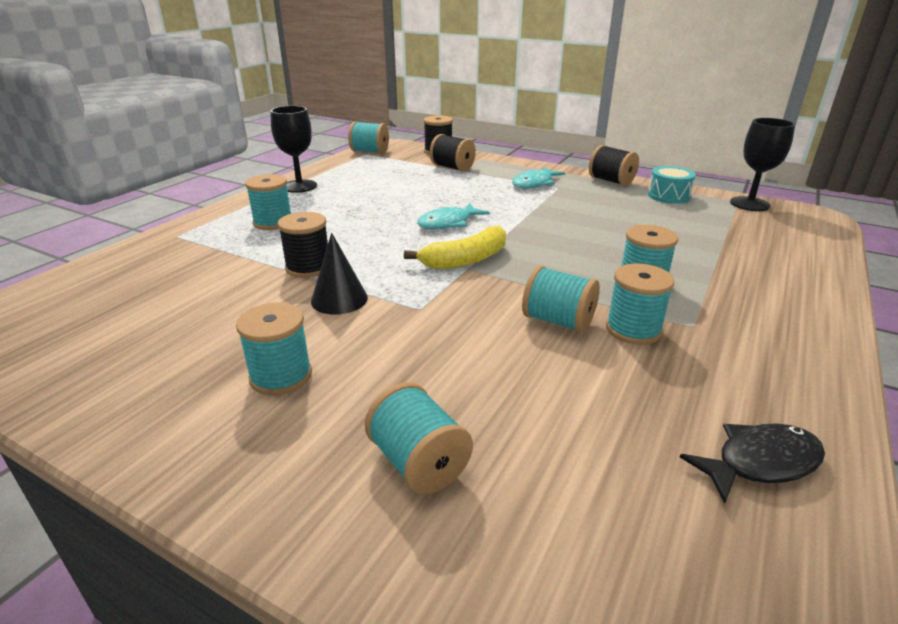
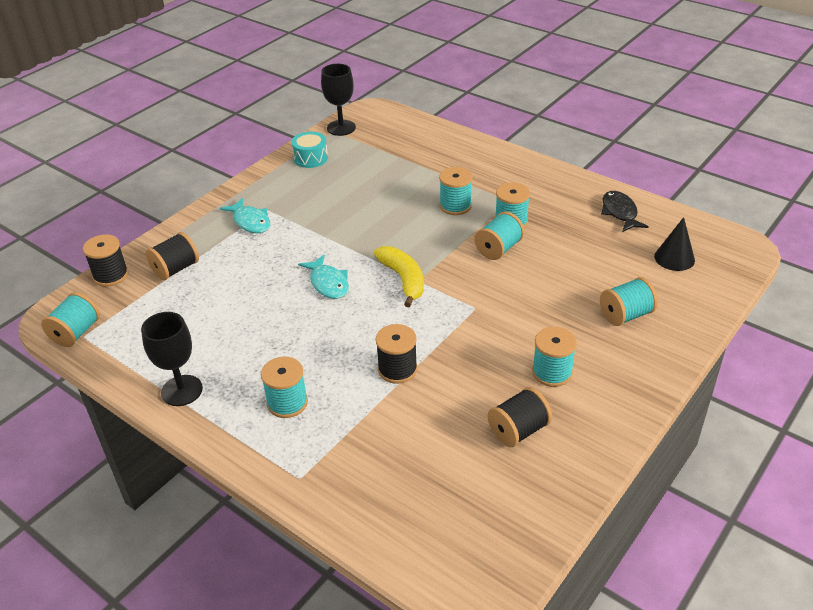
camera: 80 degrees left, 10 degrees up
(339, 299) = (455, 349): black cone -> black cone (674, 258)
(611, 181) = (263, 178): black spool -> black spool (518, 430)

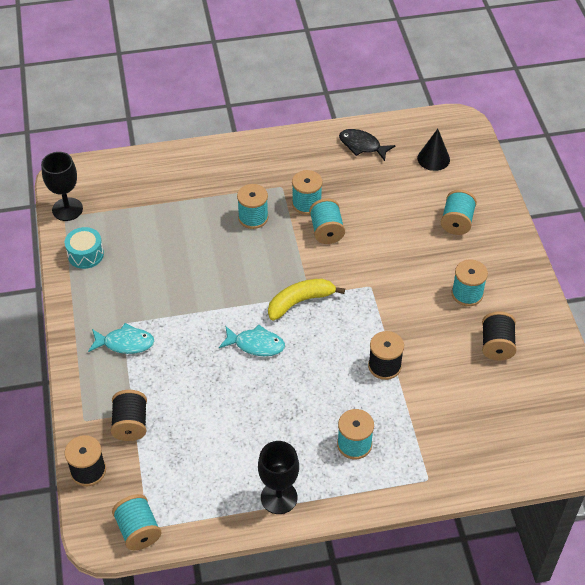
camera: 50 degrees left, 10 degrees up
(403, 279) = (300, 302): yellow banana -> yellow banana turned 45 degrees counterclockwise

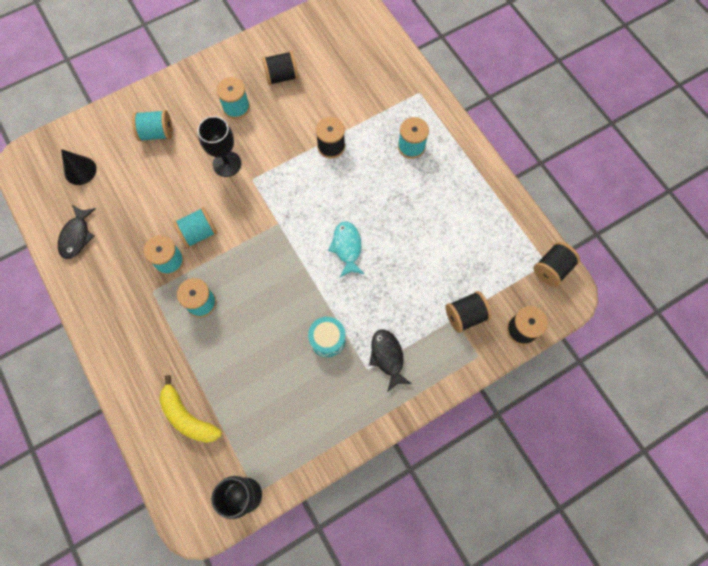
camera: 110 degrees left, 20 degrees up
(85, 254) = (299, 444): turquoise drum -> turquoise drum (327, 339)
(125, 343) = (387, 357): turquoise fish -> black fish
(138, 530) = (551, 269): turquoise spool -> black spool
(279, 497) = (478, 182): black goblet -> black goblet (227, 164)
(300, 302) = (288, 228): yellow banana -> yellow banana (188, 417)

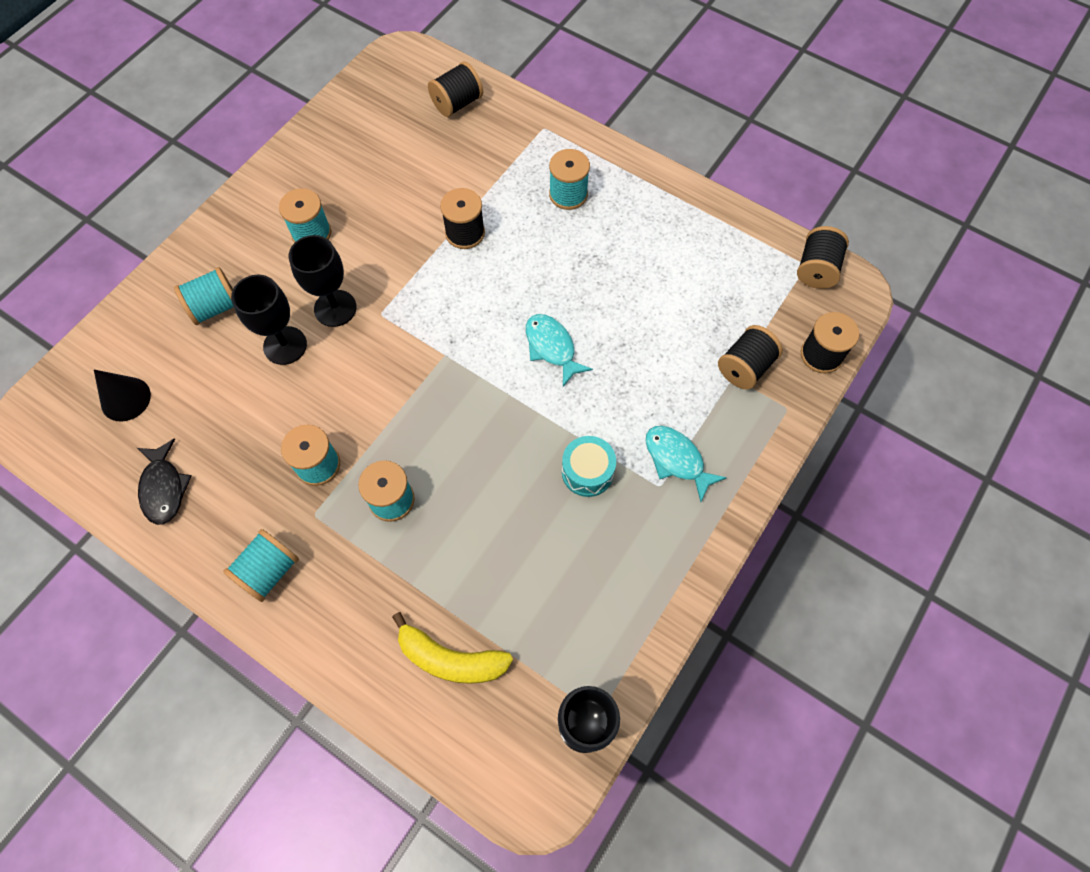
camera: 25 degrees left, 5 degrees down
(186, 176) = (285, 345): none -> black goblet
(199, 233) = (342, 411): turquoise spool -> turquoise spool (269, 571)
(282, 76) = (354, 173): black spool -> black spool (457, 103)
(387, 357) = (677, 460): black fish -> turquoise fish

